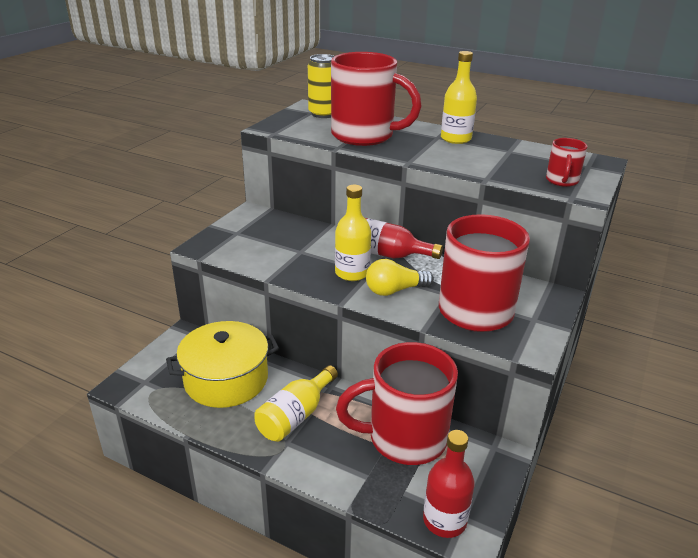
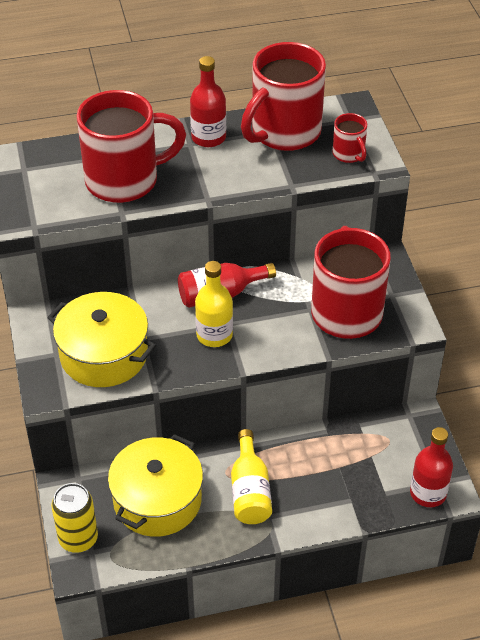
camera: 40 degrees left, 15 degrees up
(263, 247) = (104, 354): none -> yellow pot
(323, 114) = (40, 165): yellow can -> yellow can (78, 539)
(394, 290) = (268, 332): yellow light bulb -> none
(404, 438) = (345, 451): red mug -> red mug (284, 132)
(456, 139) = (208, 137): yellow bottle -> red bottle

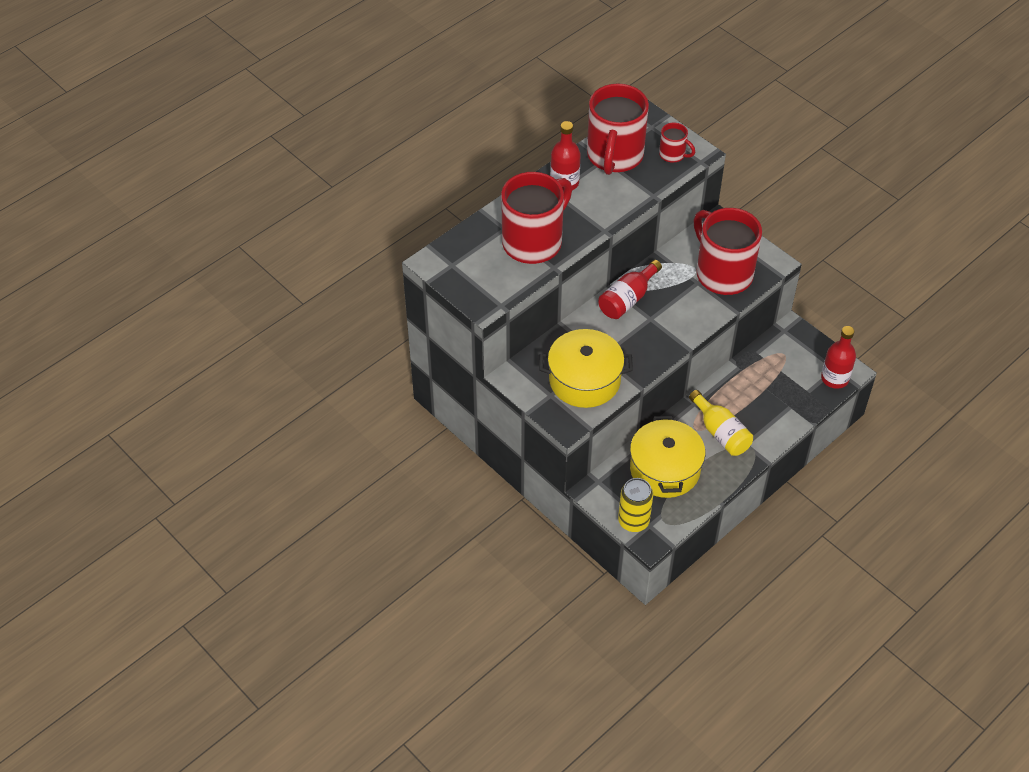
camera: 30 degrees left, 5 degrees up
(214, 335) = (648, 331): yellow bottle -> none

